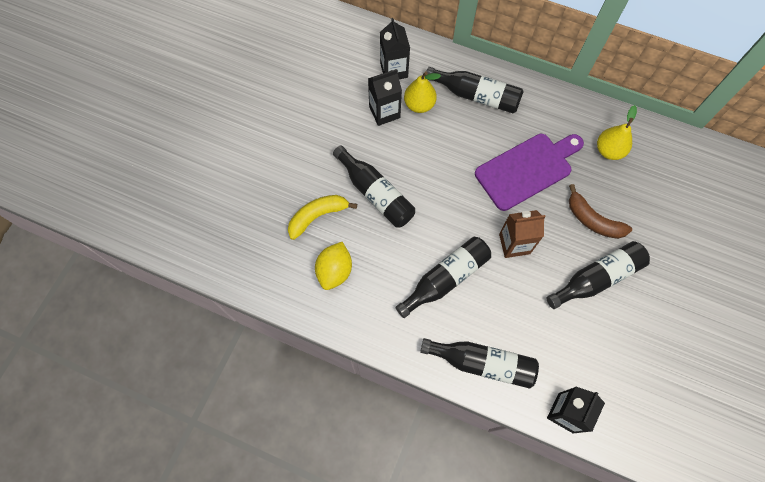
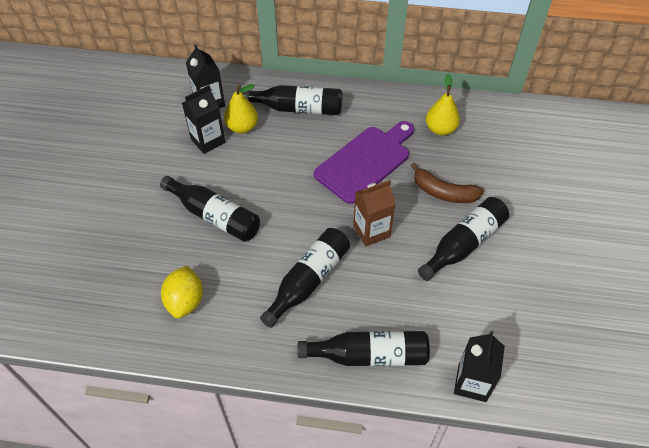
camera: 15 degrees left, 15 degrees down
(317, 216) = (155, 251): yellow banana -> none

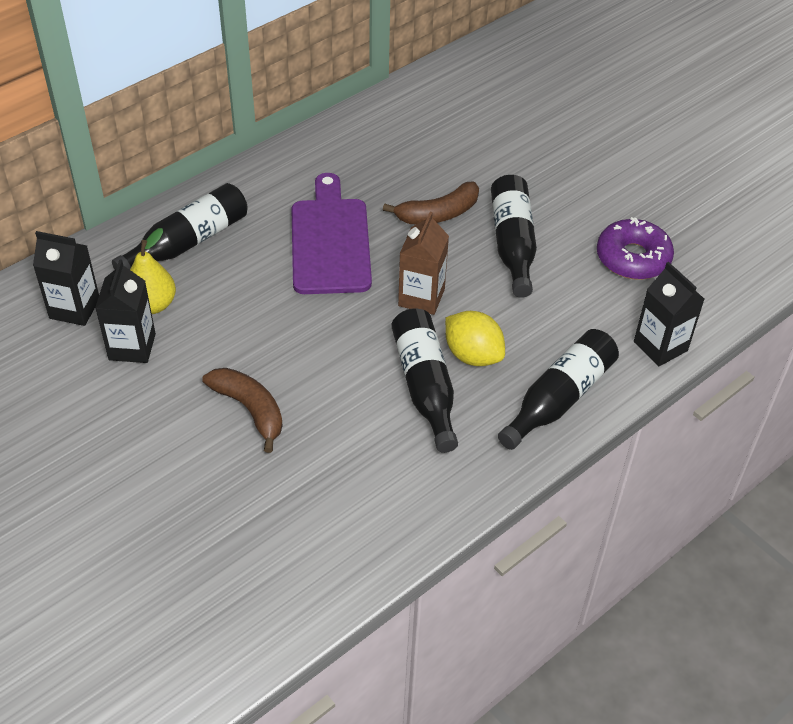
camera: 50 degrees left, 5 degrees down
(185, 301) = (335, 507): yellow lemon -> yellow lemon (473, 355)
(214, 216) = (250, 409): black bottle -> brown banana
(440, 129) = (359, 160): yellow pear -> none
(529, 315) = (633, 258): none -> purple donut

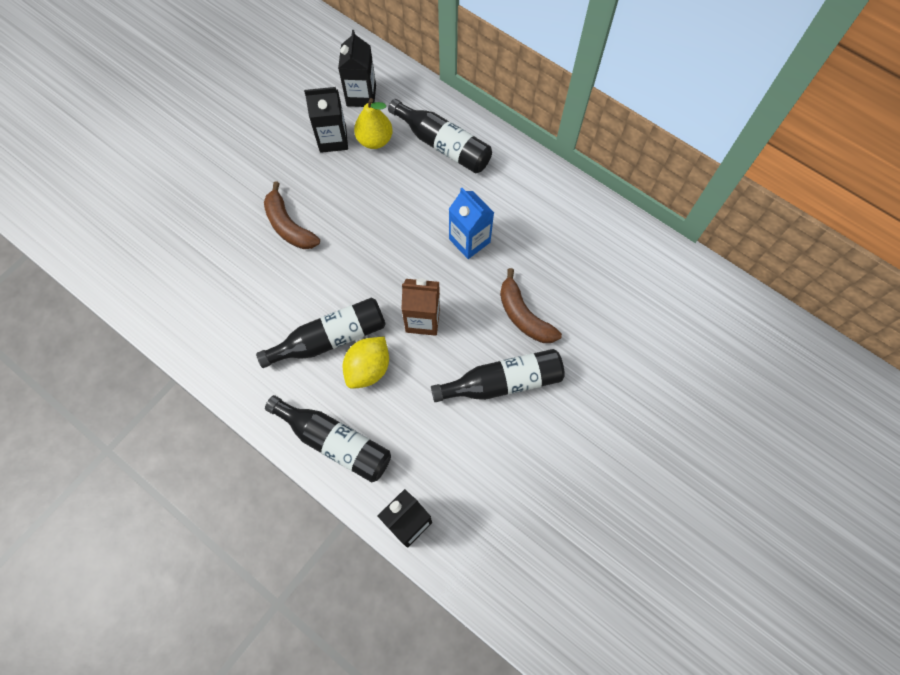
camera: 80 degrees right, 20 degrees up
(250, 409) = (289, 226): brown banana -> brown banana turned 105 degrees clockwise
(330, 241) = (469, 240): purple cutting board -> blue carton
(633, 258) = (512, 489): purple donut -> none

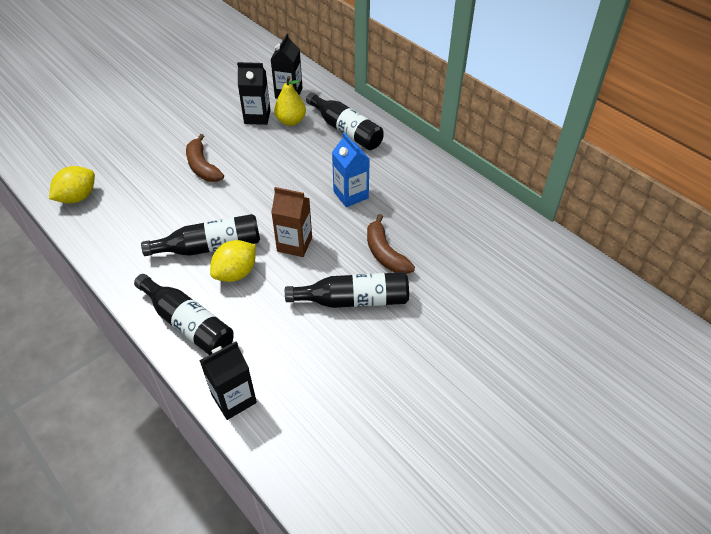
camera: 10 degrees right, 20 degrees down
(156, 294) = (78, 197): none -> yellow lemon

